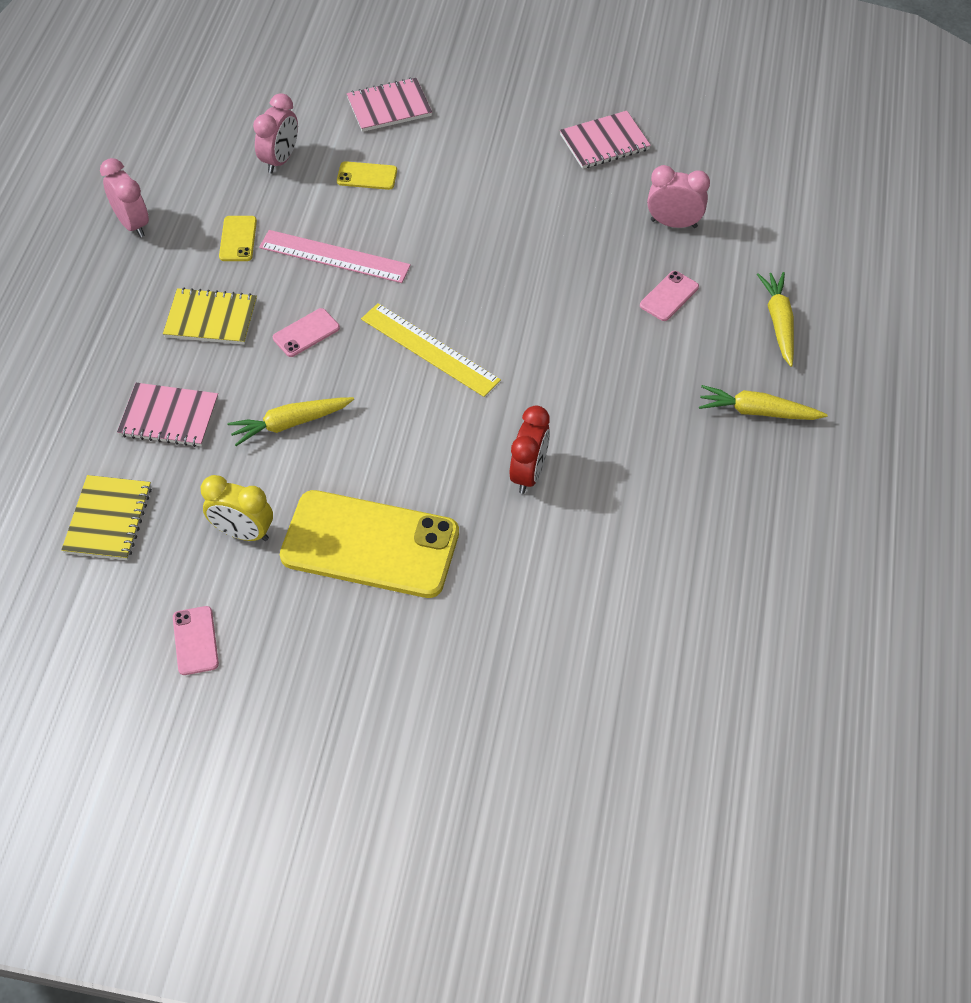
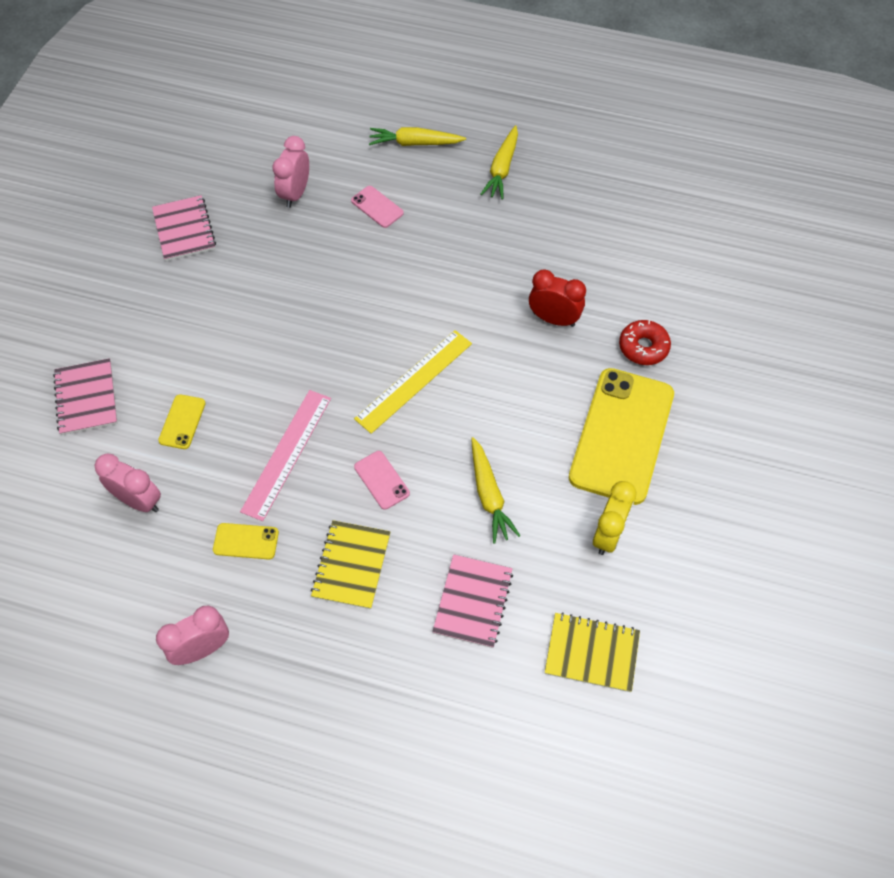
camera: 85 degrees left, 5 degrees up
(195, 640) = (719, 572): pink phone -> none
(497, 567) = (643, 347): none -> red donut

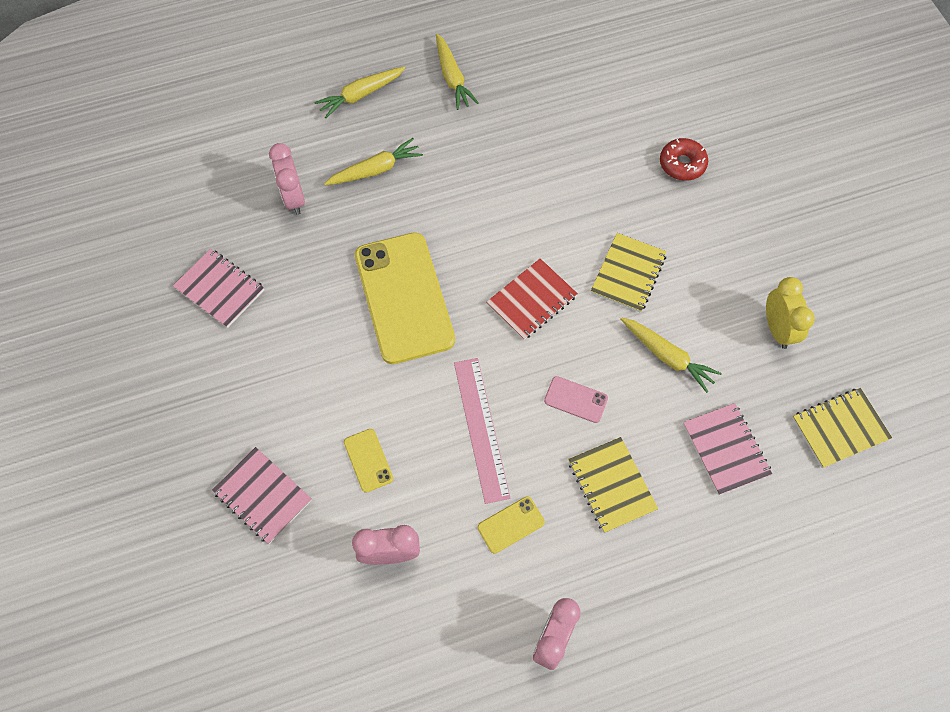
camera: 35 degrees left, 5 degrees up
(377, 207) = (376, 170): pink phone -> yellow carrot
(414, 380) = (532, 300): yellow ruler -> red notebook
(514, 408) = (628, 274): none -> yellow notebook
(554, 319) = (597, 181): red clock -> none
(621, 435) = (723, 245): yellow phone -> yellow phone (404, 297)

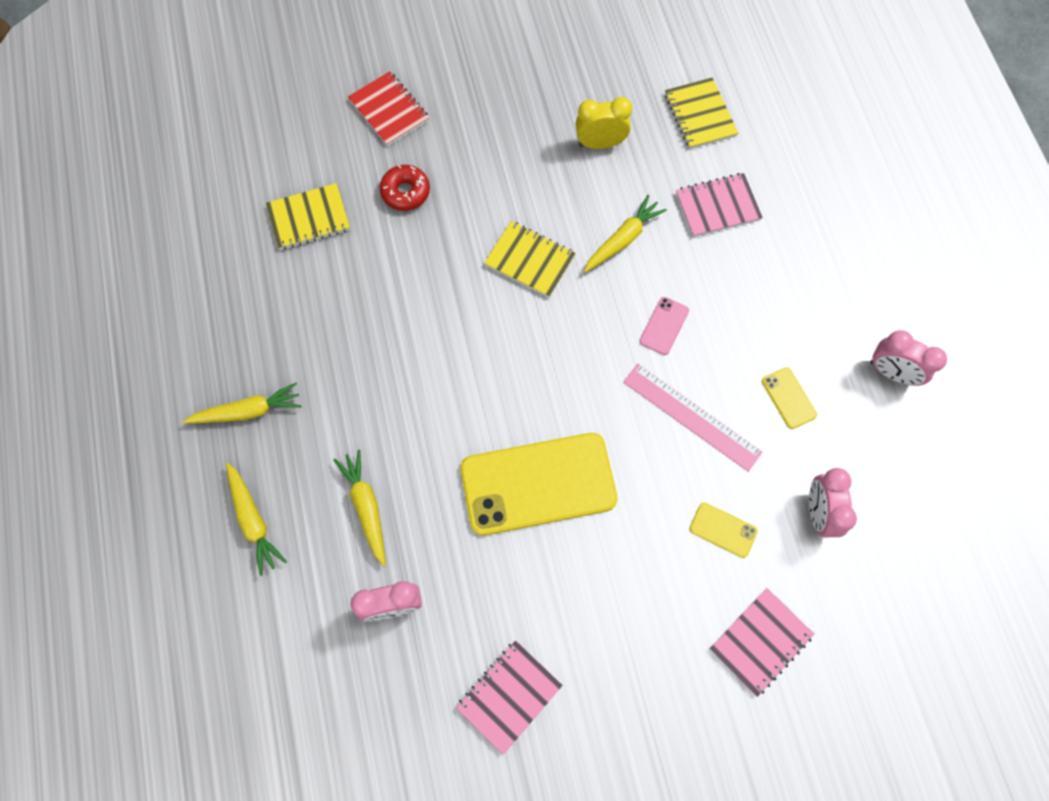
camera: 85 degrees left, 5 degrees up
(368, 460) = (723, 530): yellow phone -> yellow phone turned 45 degrees clockwise
(481, 428) = (691, 416): pink ruler -> pink ruler turned 45 degrees clockwise
(532, 300) = (552, 354): red notebook -> red notebook (389, 110)
(611, 485) = (750, 306): yellow notebook -> yellow notebook (309, 218)

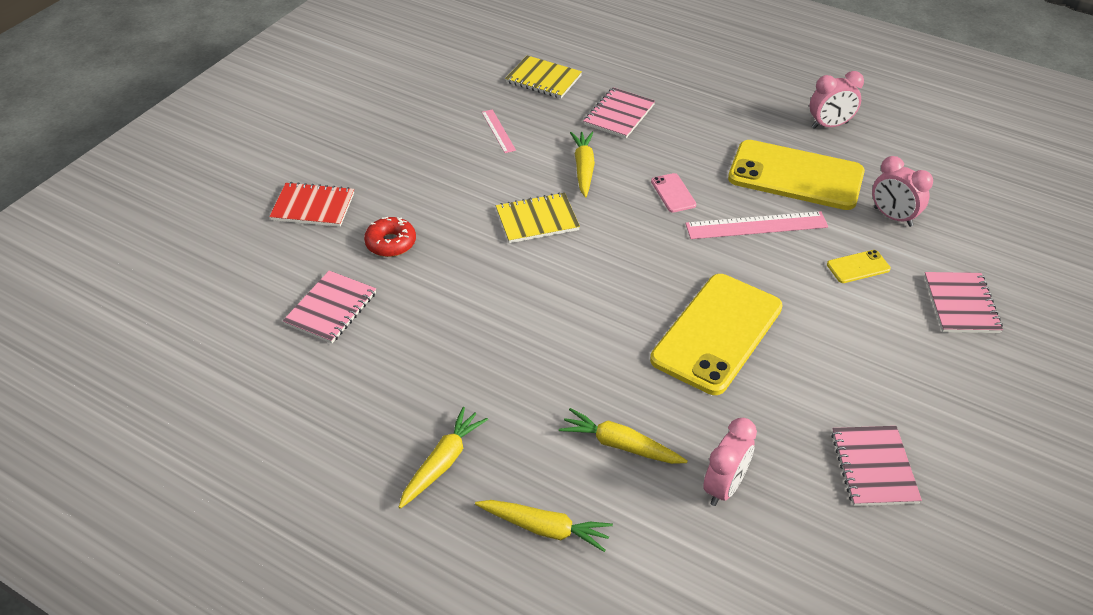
camera: 45 degrees left, 25 degrees down
(309, 218) = (331, 309): yellow notebook -> pink notebook
(600, 143) = (498, 131): yellow clock -> pink ruler
(788, 398) = (795, 176): yellow phone -> yellow phone, size x2.41

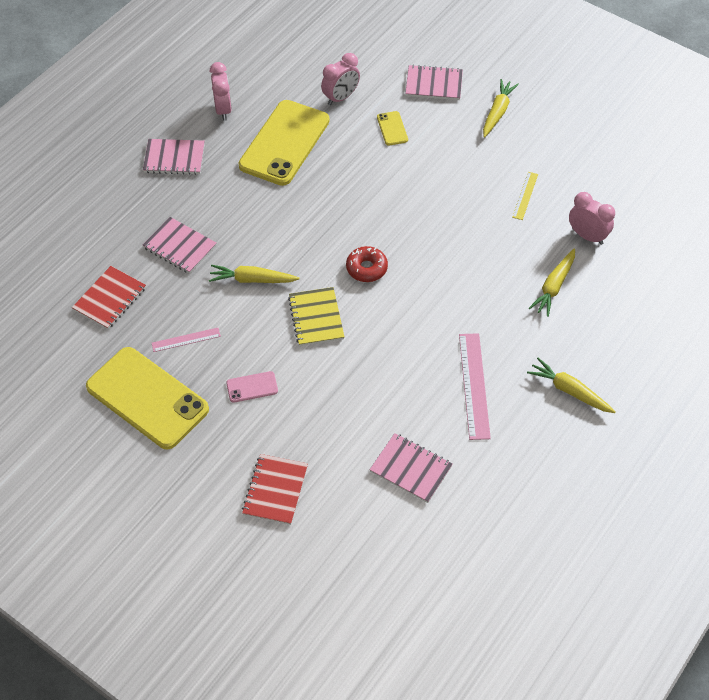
camera: 85 degrees left, 10 degrees up
(391, 243) = (333, 426): red donut -> red donut (366, 268)
(543, 79) = (110, 299): yellow notebook -> red notebook
(545, 528) = (622, 334): yellow carrot -> yellow carrot (497, 112)
(673, 193) = (294, 223): pink phone -> pink phone (252, 387)
(717, 333) = (453, 219): yellow phone -> yellow phone (147, 398)
(756, 225) = (340, 177): pink ruler -> pink ruler (474, 385)
(782, 410) = (525, 195): none -> yellow ruler
(873, 467) = (571, 160): pink notebook -> pink notebook (174, 158)

